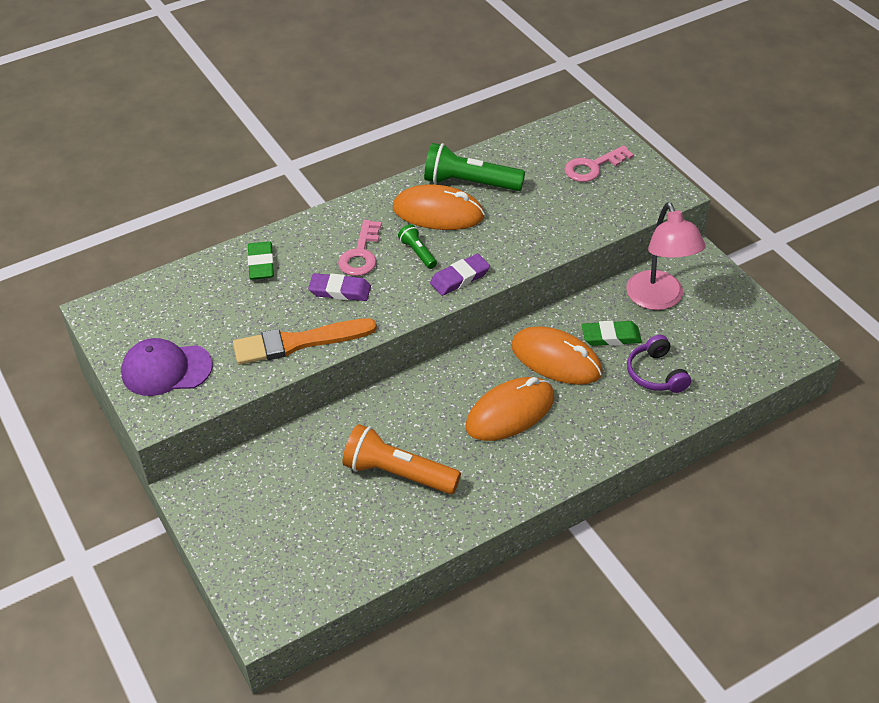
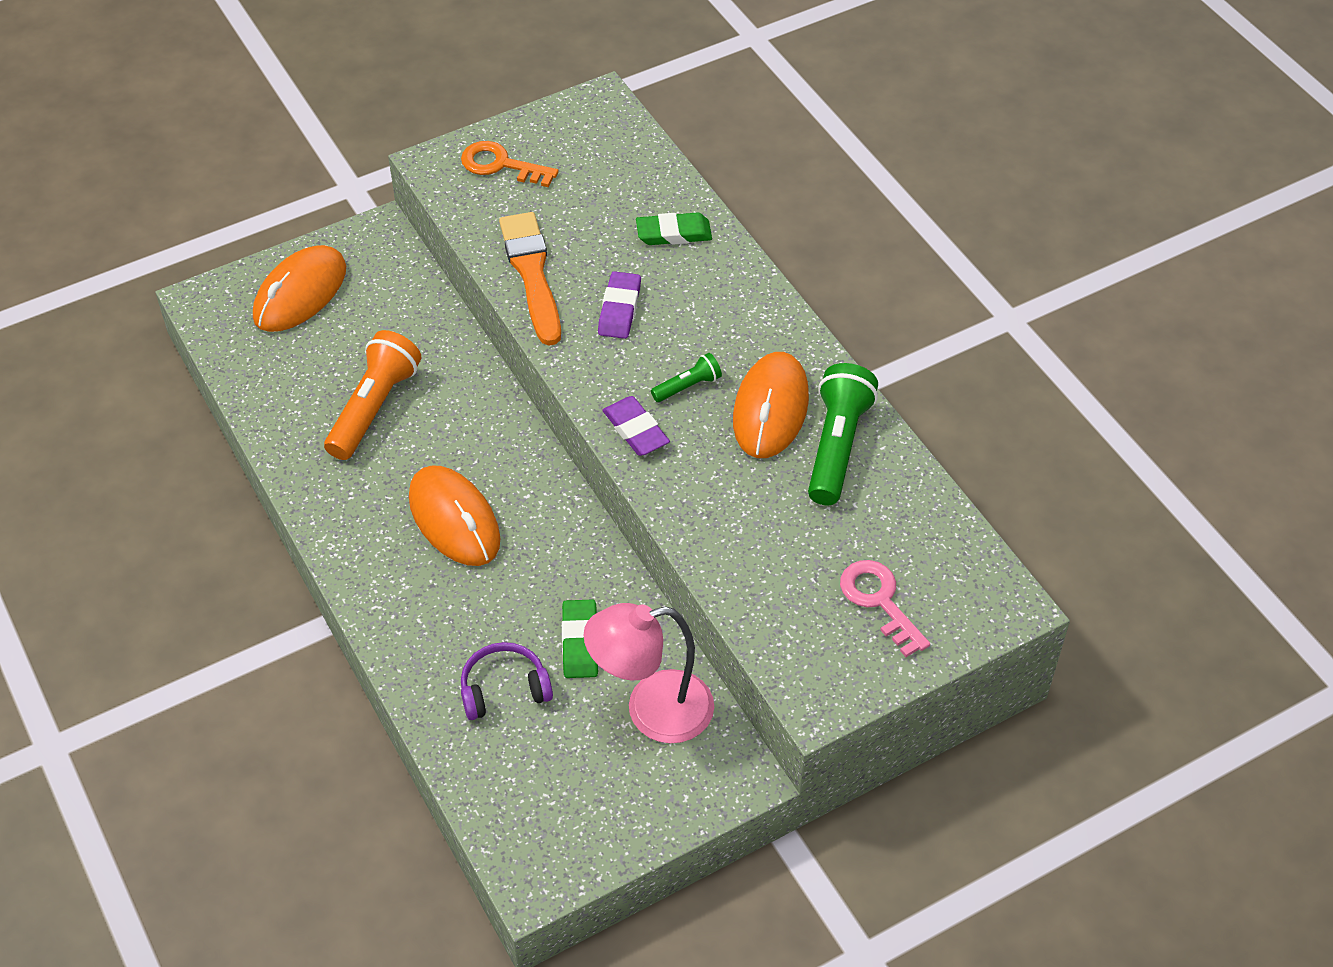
camera: 90 degrees right, 5 degrees up
(166, 369) = (501, 165): purple cap -> orange key
(361, 254) = (688, 328): pink key -> none
(556, 359) = (542, 575): orange mouse -> orange mouse (300, 293)

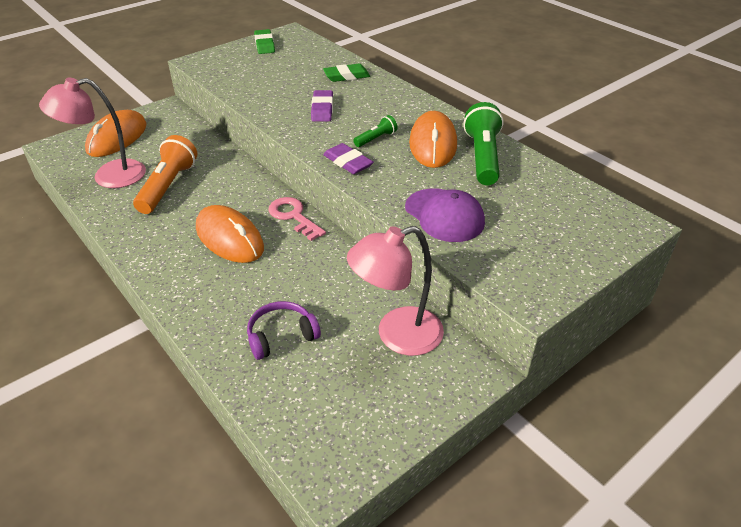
camera: 10 degrees left, 10 degrees down
(287, 375) = (108, 176): none -> pink lamp
(501, 165) = (237, 58): orange key -> none
(532, 274) = (263, 99): orange brush -> none
(580, 642) = (333, 299): green eraser -> green eraser (264, 45)
(747, 550) = (444, 215): none -> purple cap
(879, 601) = (549, 233): pink key -> pink key (293, 216)

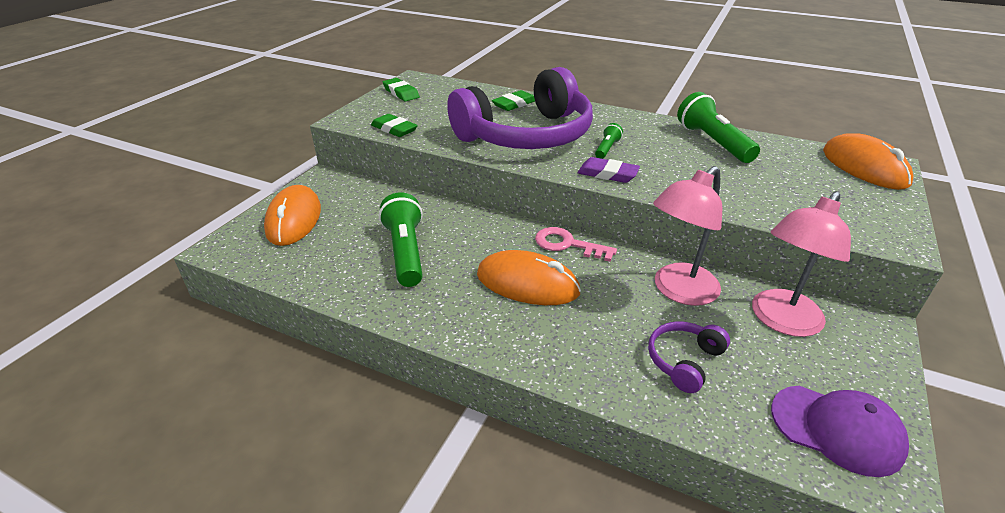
camera: 25 degrees left, 5 degrees down
(108, 176) = (324, 260): pink lamp -> pink lamp (678, 291)
(168, 186) = (406, 252): orange flashlight -> green flashlight
(224, 78) = (394, 129): none -> green eraser
(322, 109) = (526, 135): purple eraser -> purple headphones
(433, 144) = (660, 142): orange mouse -> orange mouse (864, 167)
(444, 215) = (745, 196): purple cap -> purple cap (837, 429)

